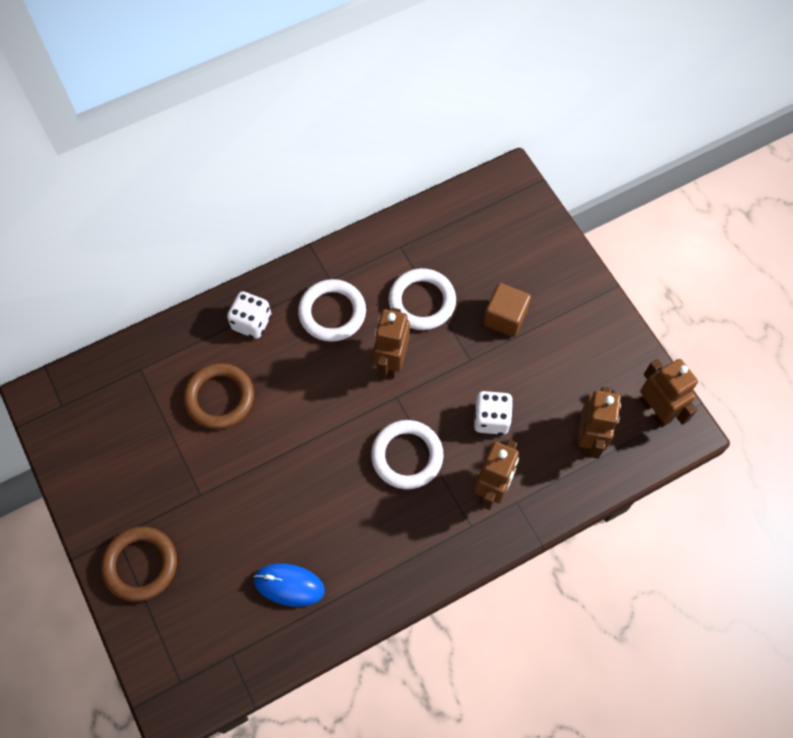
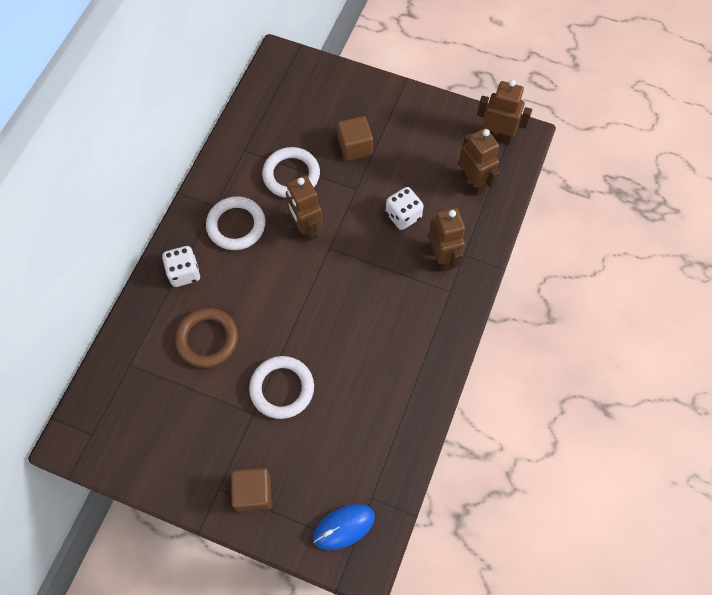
camera: 40 degrees left, 0 degrees up
(140, 565) = (253, 493): brown ring -> brown cube
(289, 585) = (368, 421): blue mouse -> blue mouse (344, 527)
(407, 456) = (370, 279): white ring -> white ring (282, 388)

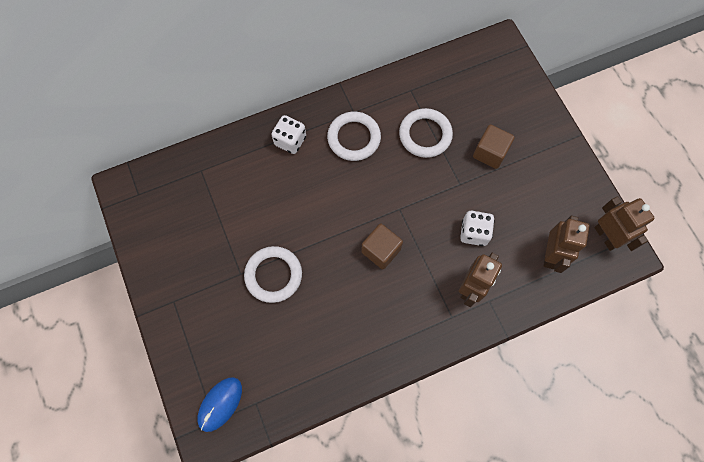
camera: 45 degrees right, 5 degrees up
(207, 339) = (261, 198): brown ring -> none
(253, 493) = (190, 325): brown cube -> brown cube (381, 250)
(306, 228) = (397, 181): brown robot -> none
(344, 527) = (220, 404): blue mouse -> blue mouse turned 75 degrees counterclockwise

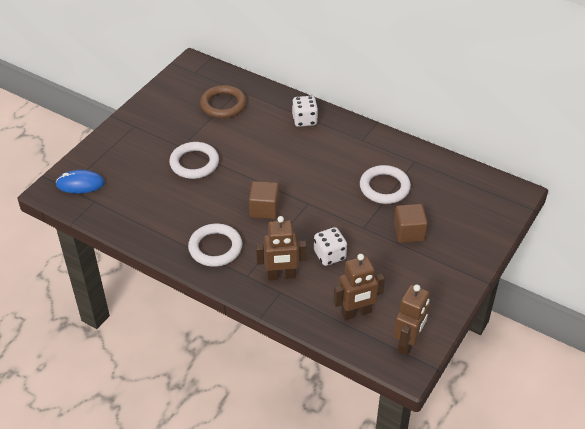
camera: 55 degrees right, 25 degrees down
(210, 197) = (223, 104): none -> brown ring
(354, 138) = (341, 150): white ring -> white ring (215, 248)

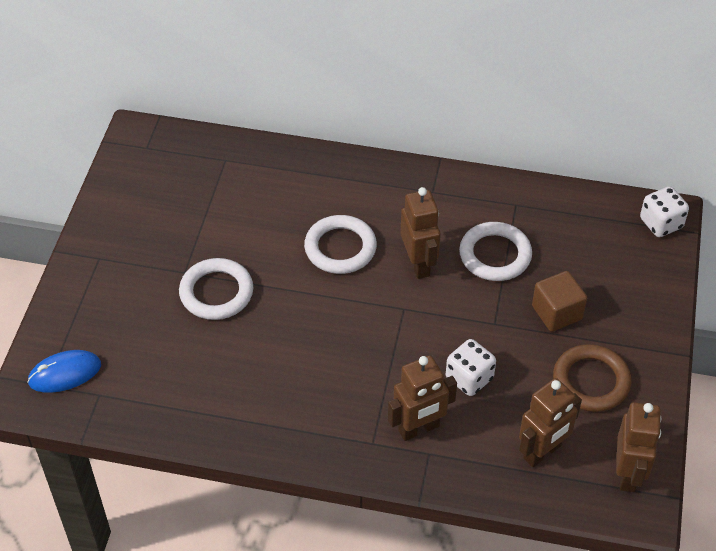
camera: 20 degrees left, 5 degrees up
(215, 248) = (309, 414): white ring -> white ring (340, 248)
(223, 104) = (213, 188): brown ring -> brown ring (591, 381)
(264, 209) = (349, 335): brown cube -> none
(304, 120) = (340, 182): white dice -> white dice (661, 223)
(331, 180) = (419, 264): none -> brown robot

